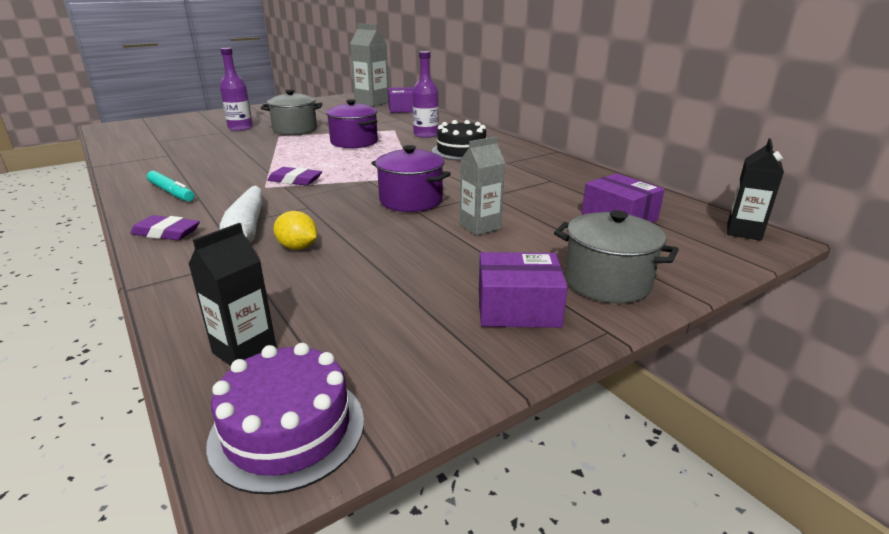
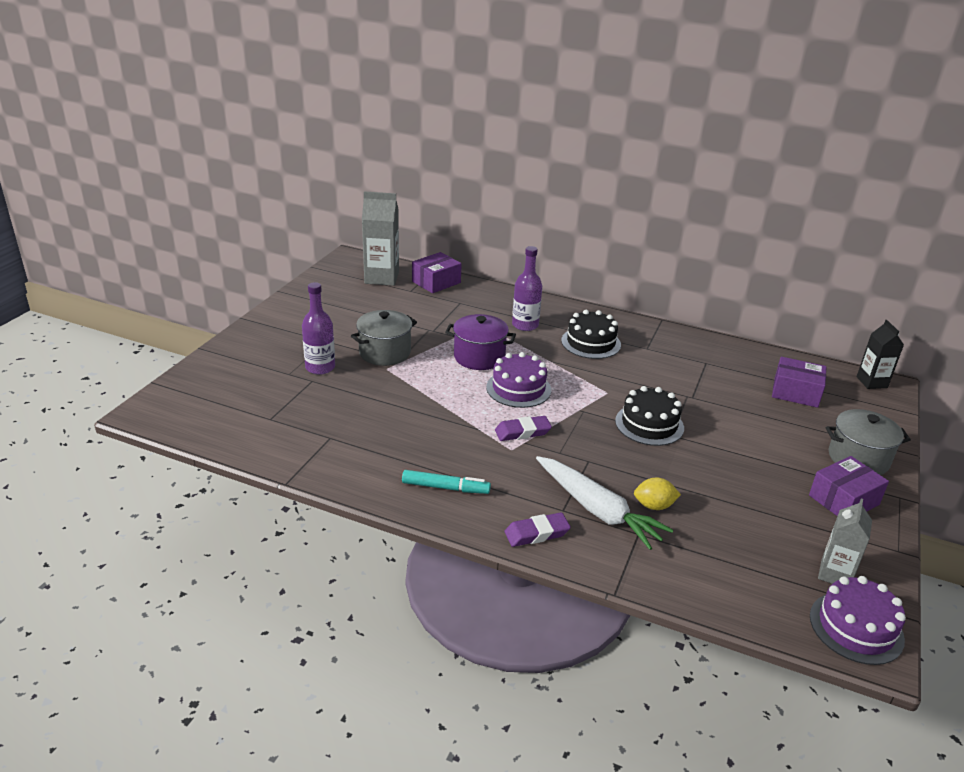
camera: 35 degrees left, 5 degrees up
(244, 351) = (764, 598): black carton -> none
(346, 160) = (518, 388): none -> purple cake
(411, 201) = (649, 424): purple pot -> black cake
(480, 227) = (732, 436): grey carton -> grey carton (835, 574)

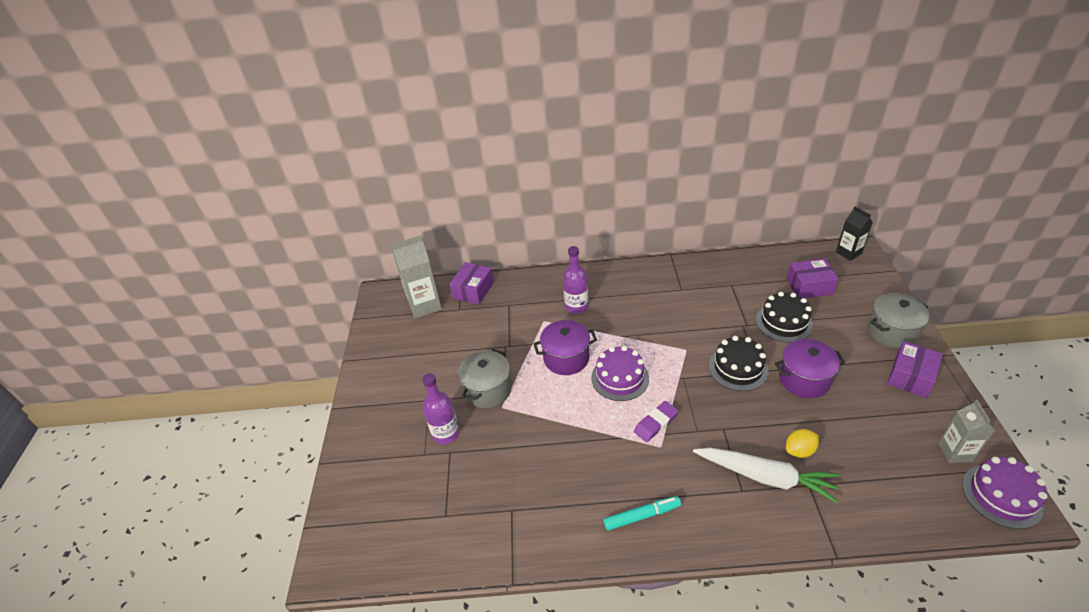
camera: 20 degrees left, 10 degrees up
(537, 533) = (741, 526): purple eraser -> none
(591, 343) = (638, 302): black cake -> black cake (784, 322)
(714, 458) = (804, 379): none -> purple pot

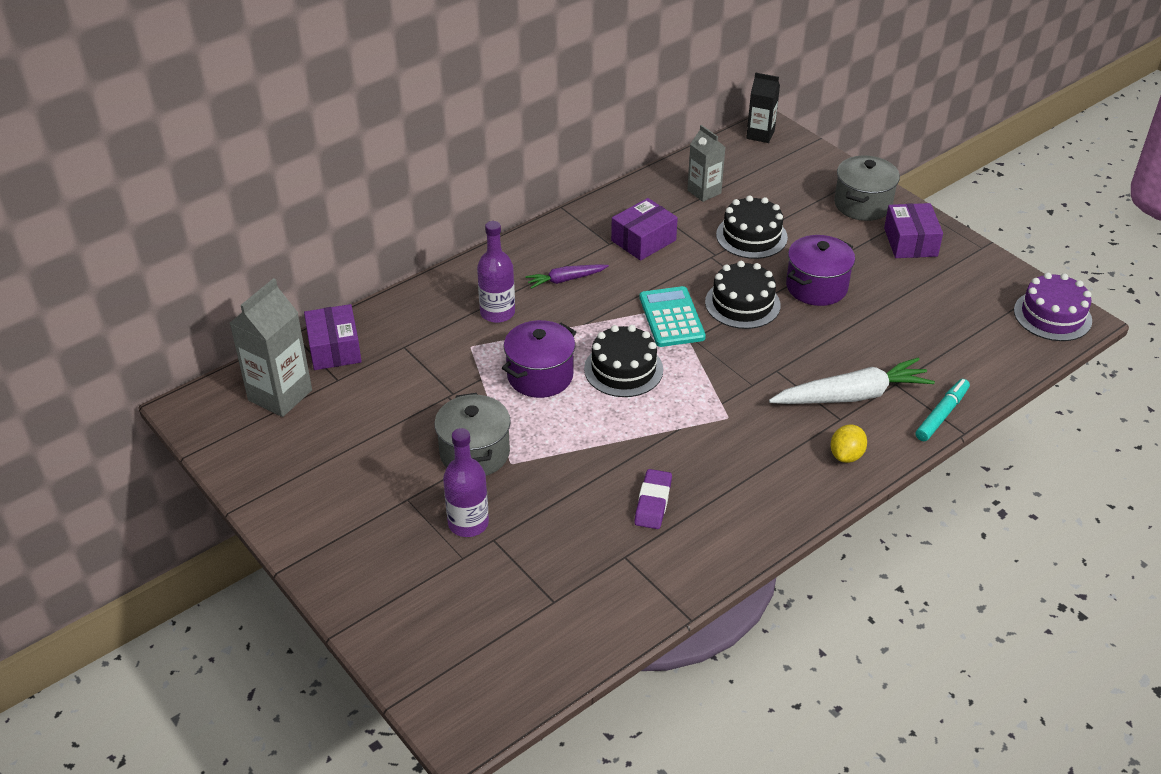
camera: 40 degrees left, 0 degrees up
(620, 378) = (623, 369): purple cake -> black cake
(634, 302) = (565, 280): none -> purple carrot
(641, 516) = (765, 490): turquoise marker -> turquoise marker (941, 415)
(656, 423) = (704, 397): purple eraser -> purple eraser (653, 502)
(680, 356) = (671, 317): none -> turquoise calculator
(799, 450) = (863, 357): yellow lemon -> yellow lemon (846, 455)
(809, 286) = (748, 187): purple box -> purple box (643, 240)
(955, 452) = (993, 295): grey carton -> grey carton (704, 192)

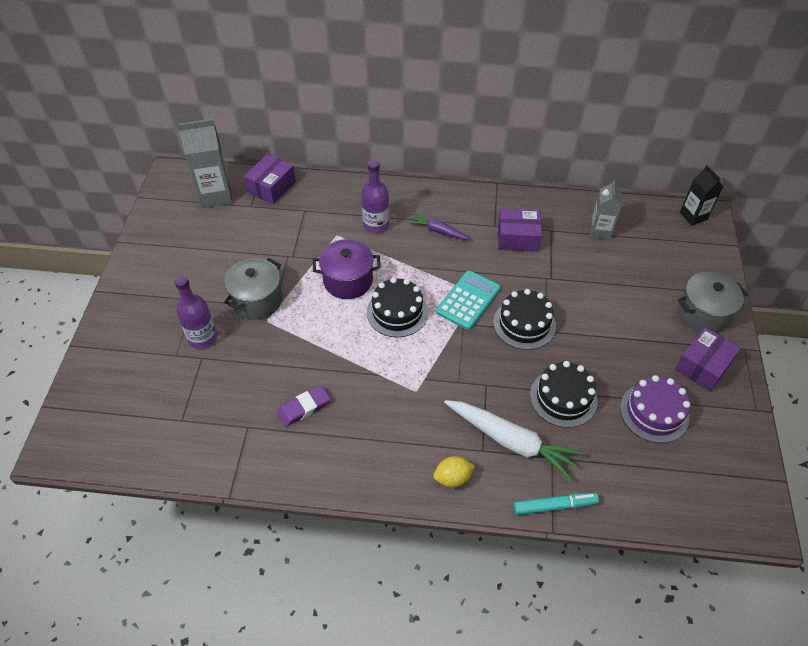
camera: 45 degrees right, 10 degrees up
(751, 236) = (591, 282): black cake -> black cake (563, 398)
(816, 287) = (589, 348): purple pot -> none
(1052, 315) = (743, 504): purple cake -> purple cake (654, 412)

